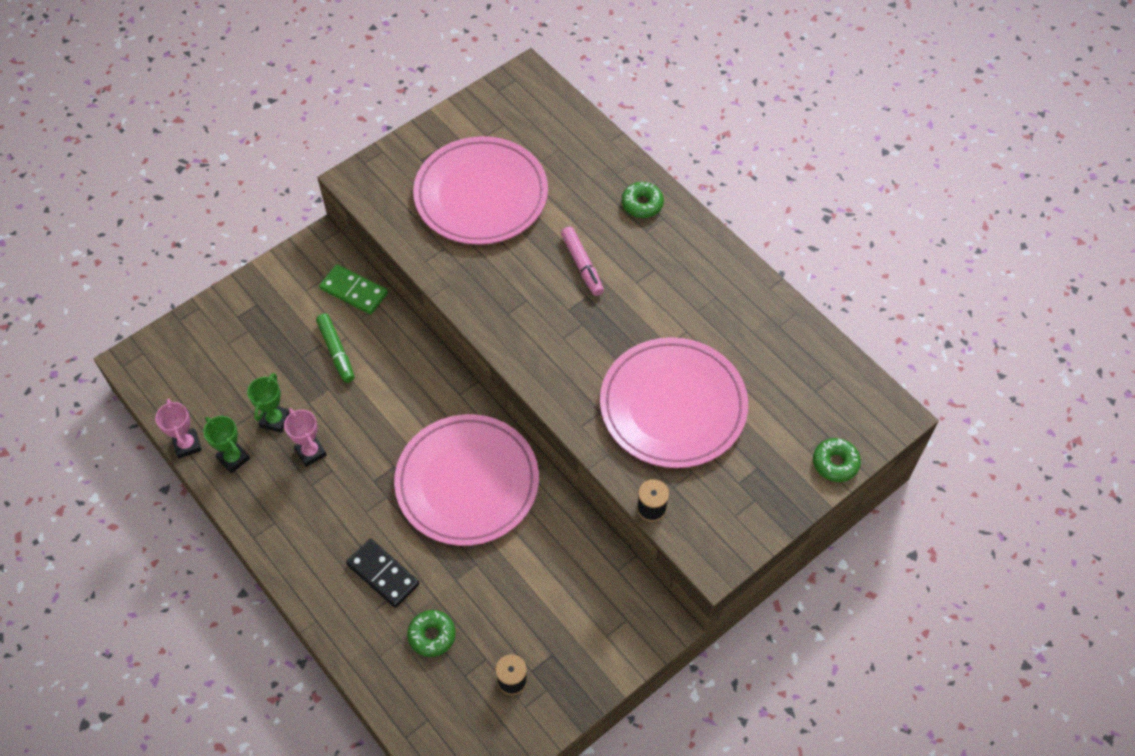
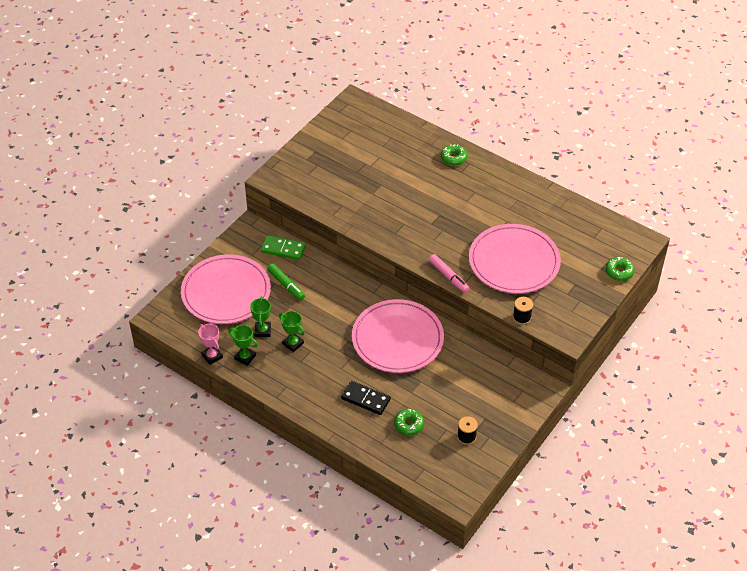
camera: 15 degrees left, 10 degrees down
(310, 452) = (293, 343): pink trophy -> green trophy
(481, 195) = (352, 172): pink plate -> pink plate (226, 292)
(582, 265) = (430, 198): pink marker -> pink marker (448, 277)

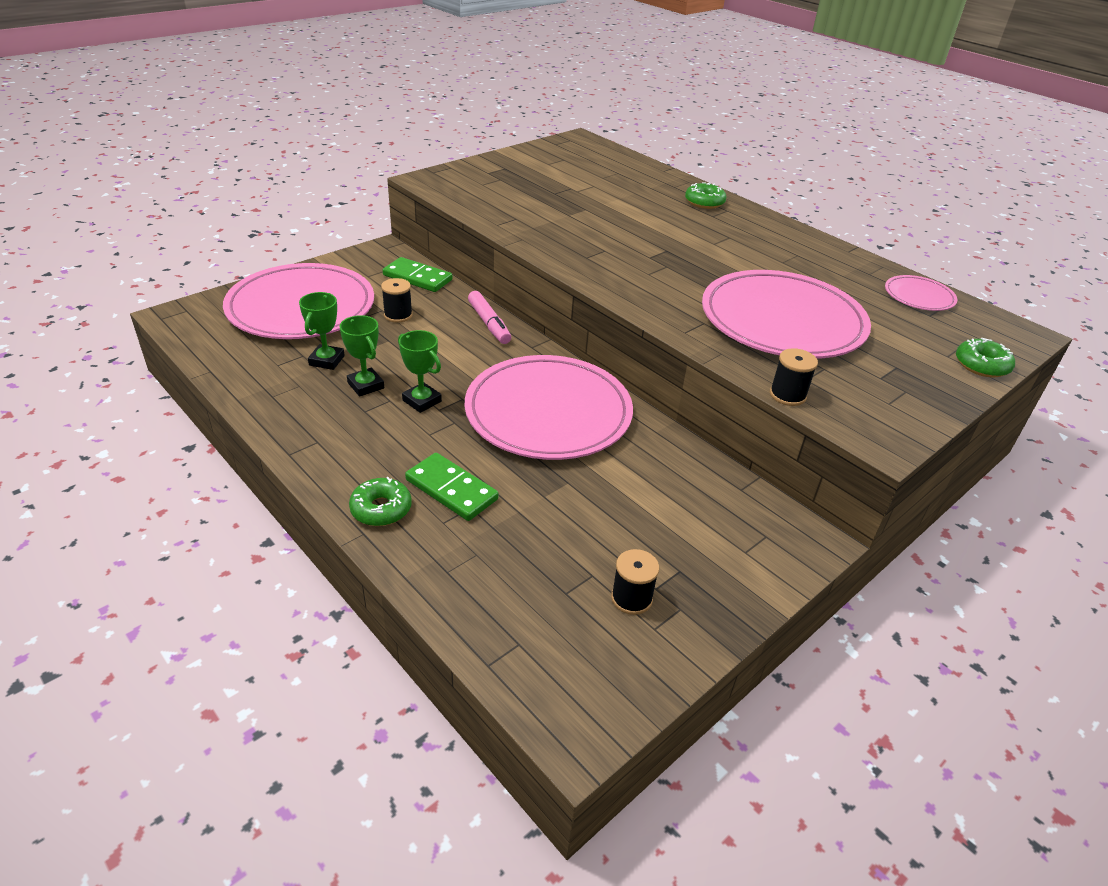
camera: 10 degrees right, 10 degrees down
(212, 356) = (221, 377): pink trophy -> none
(245, 357) = (274, 388): green trophy -> green trophy (422, 401)
(286, 285) = (398, 315): green marker -> black spool
(365, 399) = (451, 489): black domino -> green domino
(409, 424) = (518, 550): green donut -> green donut (381, 509)
(448, 277) = (660, 319): pink marker -> pink marker (489, 324)
(588, 222) = (919, 296): none -> pink plate

